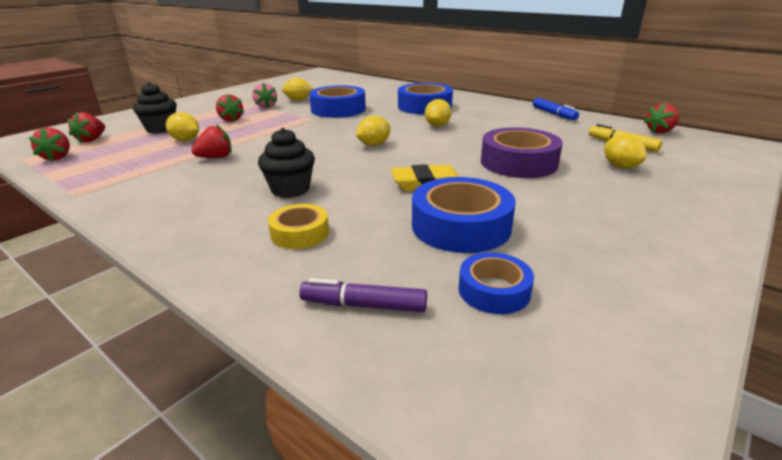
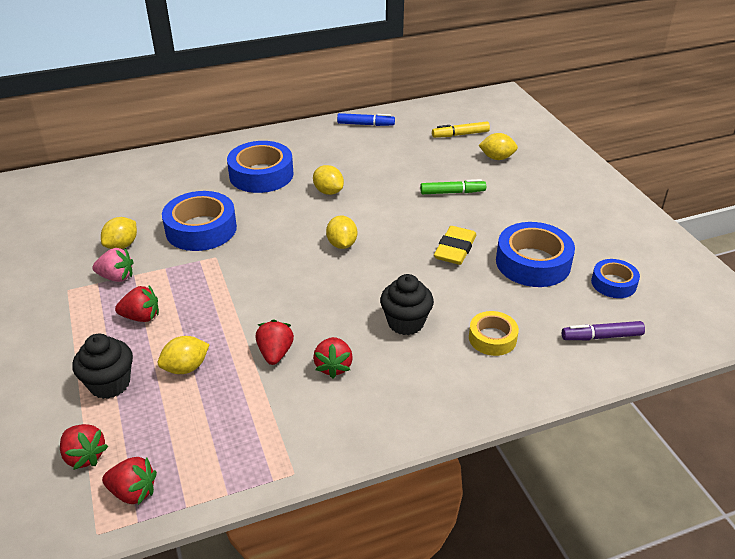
camera: 60 degrees left, 10 degrees up
(363, 305) = (601, 337): purple marker -> purple marker turned 45 degrees clockwise
(518, 162) = (452, 192): purple tape -> green marker
(660, 131) = (452, 107): red strawberry -> red strawberry (333, 366)

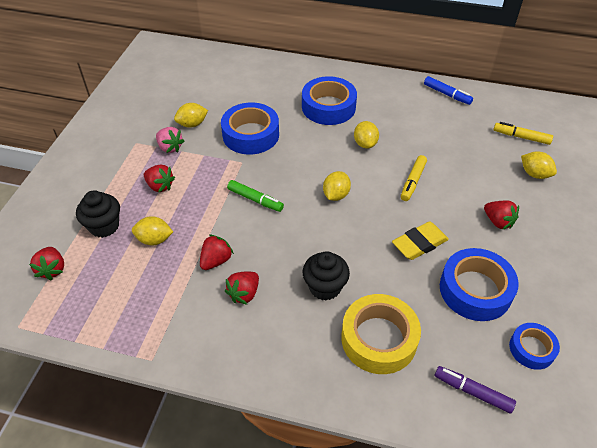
camera: 35 degrees right, 10 degrees up
(133, 492) = (56, 311): red strawberry -> red strawberry (498, 222)
(402, 204) = (413, 182): none -> yellow marker
(452, 192) = (464, 190): green marker -> green marker (255, 199)
(492, 338) = (379, 339): yellow tape -> yellow tape, size x1.74

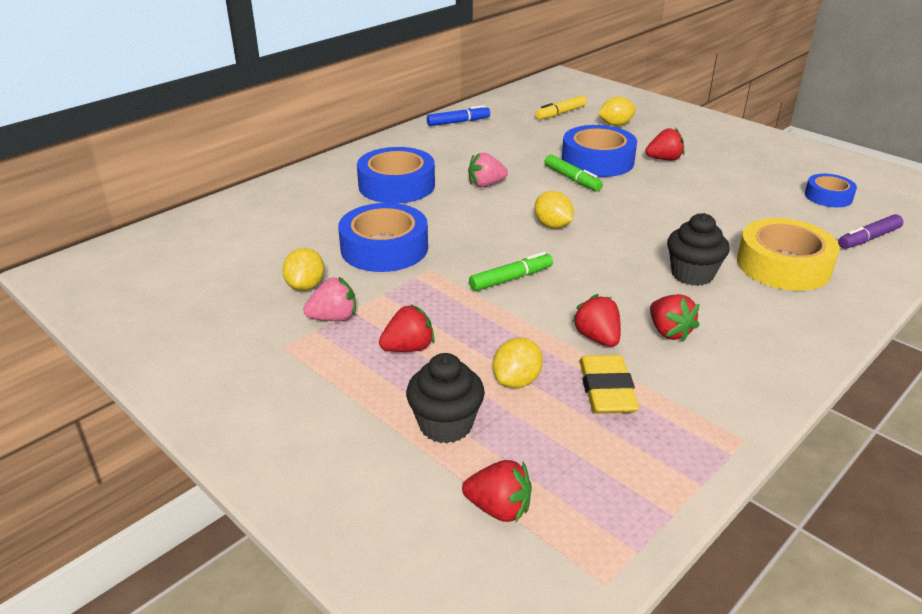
camera: 60 degrees left, 15 degrees down
(365, 144) = (486, 184): yellow lemon -> pink strawberry
(413, 182) = (572, 179): yellow marker -> green marker
(419, 243) = (665, 204): yellow eraser -> yellow eraser (606, 390)
(475, 290) = (745, 197): blue tape -> blue tape (597, 161)

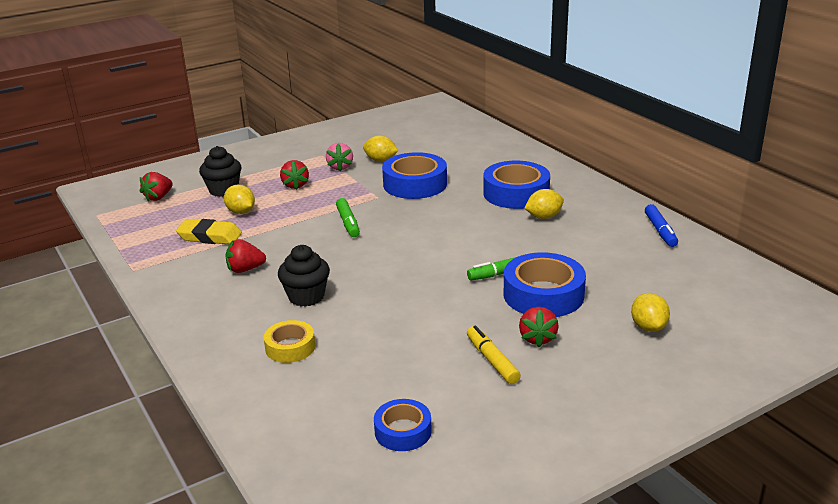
camera: 105 degrees right, 5 degrees down
(486, 184) = (505, 230): pink strawberry -> none
(552, 225) = (417, 249): yellow lemon -> yellow lemon (543, 217)
(560, 113) = (688, 295): yellow marker -> yellow marker (492, 360)
(597, 338) = (259, 242): red strawberry -> none
(783, 265) = (290, 347): yellow tape -> yellow tape, size x0.58
(868, 238) = (301, 421): purple marker -> none

